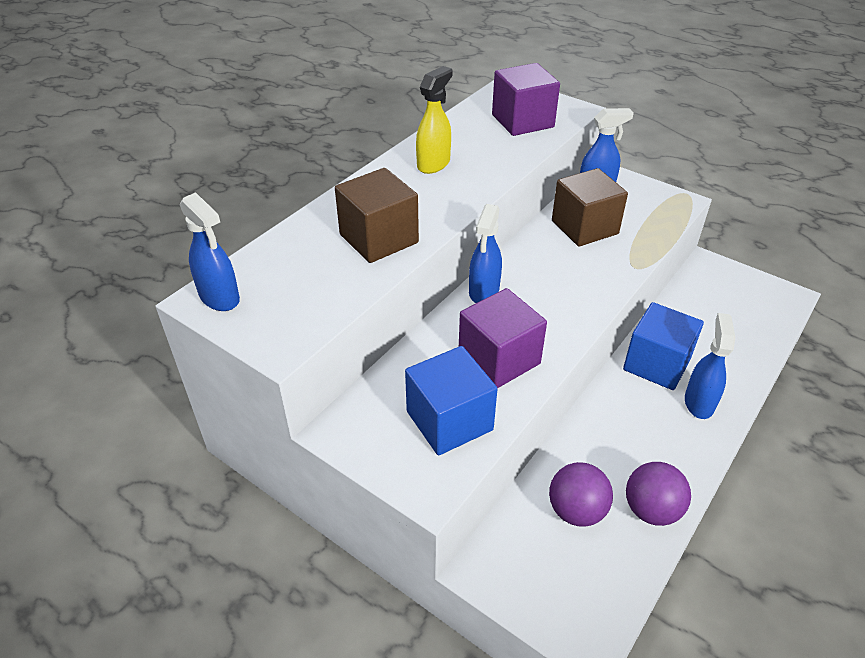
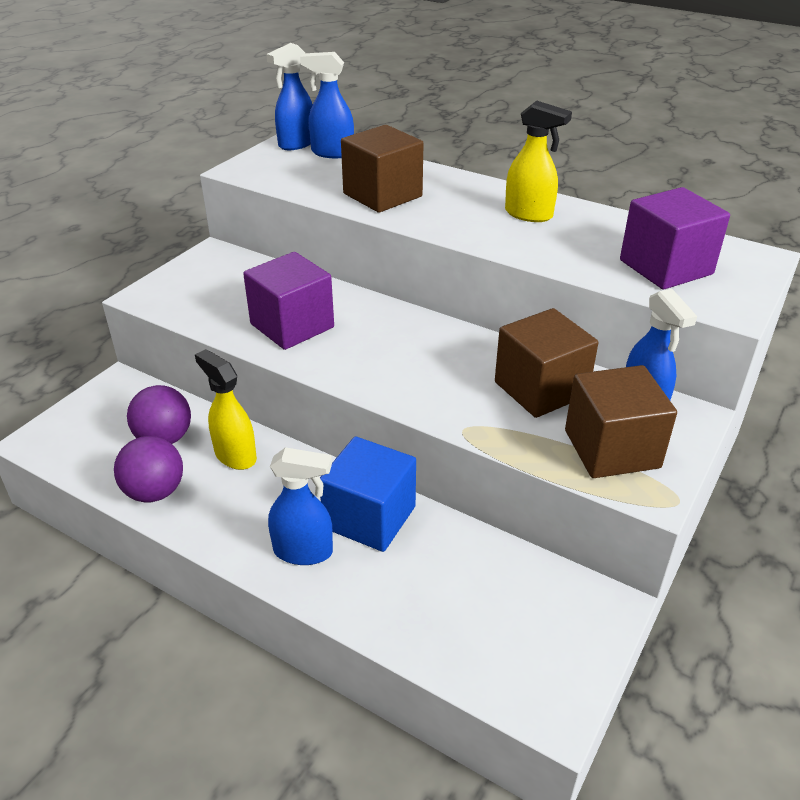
camera: 85 degrees right, 5 degrees down
(449, 421) = (215, 301): blue cube -> none
(483, 292) = (395, 315): blue spray bottle -> blue spray bottle (332, 153)
(596, 451) = (235, 455): none -> yellow spray bottle
(644, 208) = (611, 449): none -> brown cube

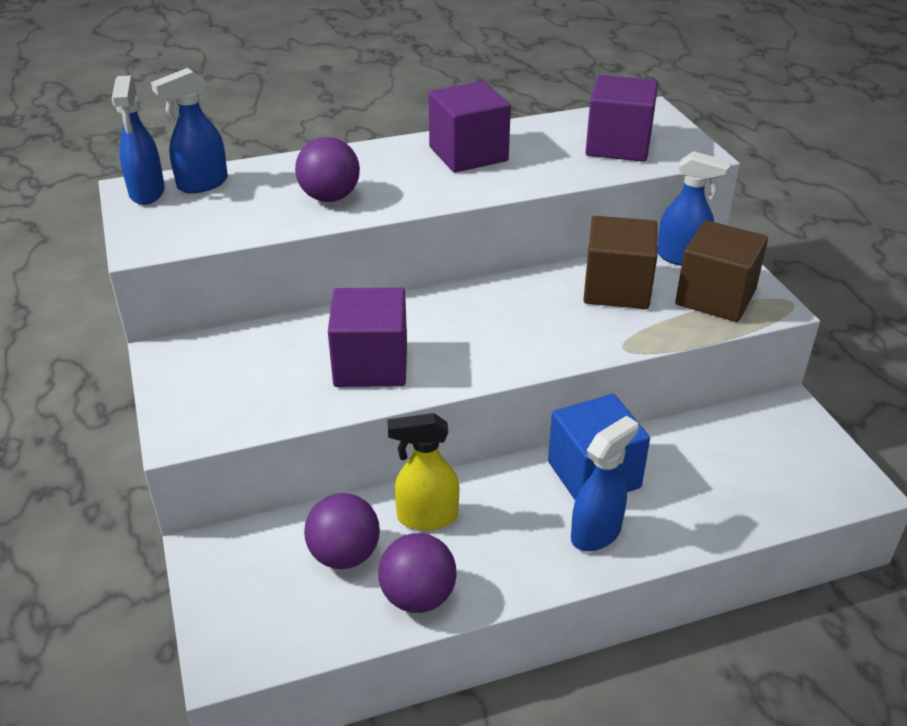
camera: 50 degrees left, 0 degrees up
(382, 195) = (330, 197): brown cube -> purple ball
(529, 214) = (468, 154): yellow spray bottle -> purple cube

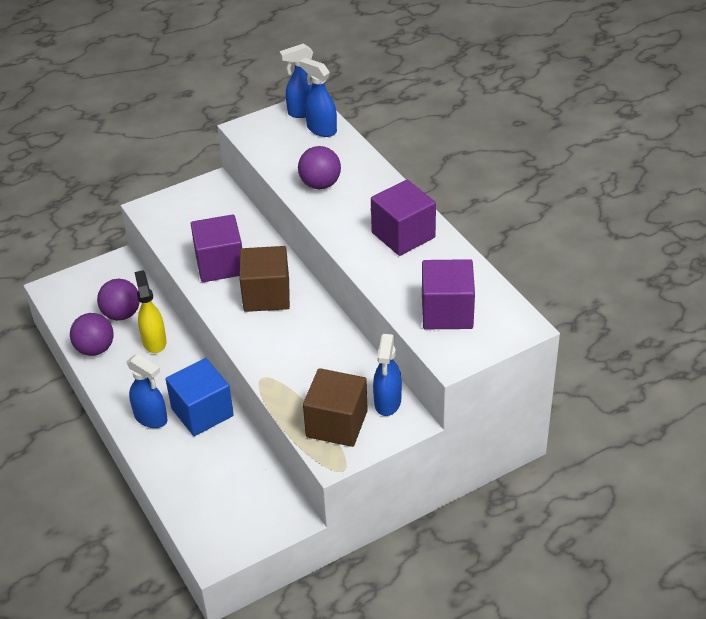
camera: 80 degrees right, 5 degrees up
(616, 288) = (333, 368): brown cube -> brown cube (266, 295)

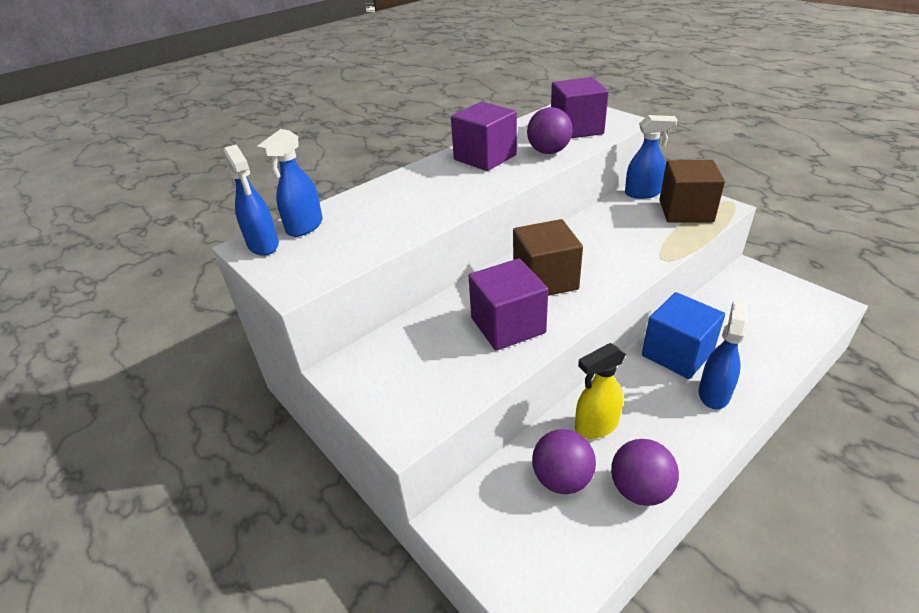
camera: 100 degrees left, 5 degrees down
(320, 184) = (414, 210): purple ball -> purple ball (548, 152)

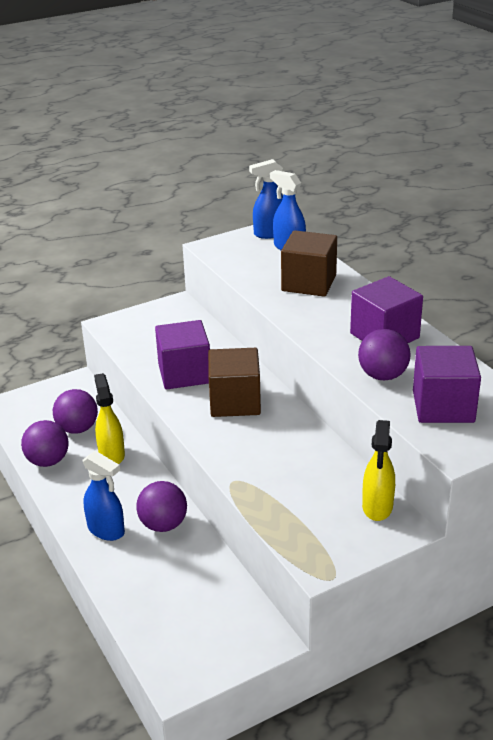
camera: 100 degrees right, 5 degrees down
(643, 193) = (377, 507): blue spray bottle -> yellow spray bottle
(677, 354) = (163, 525): blue cube -> purple ball
(685, 211) = (321, 529): brown cube -> brown cube (309, 283)

